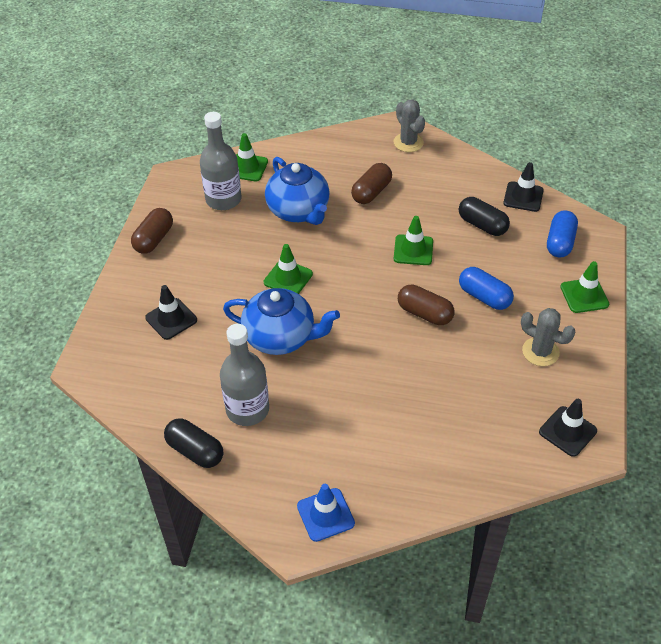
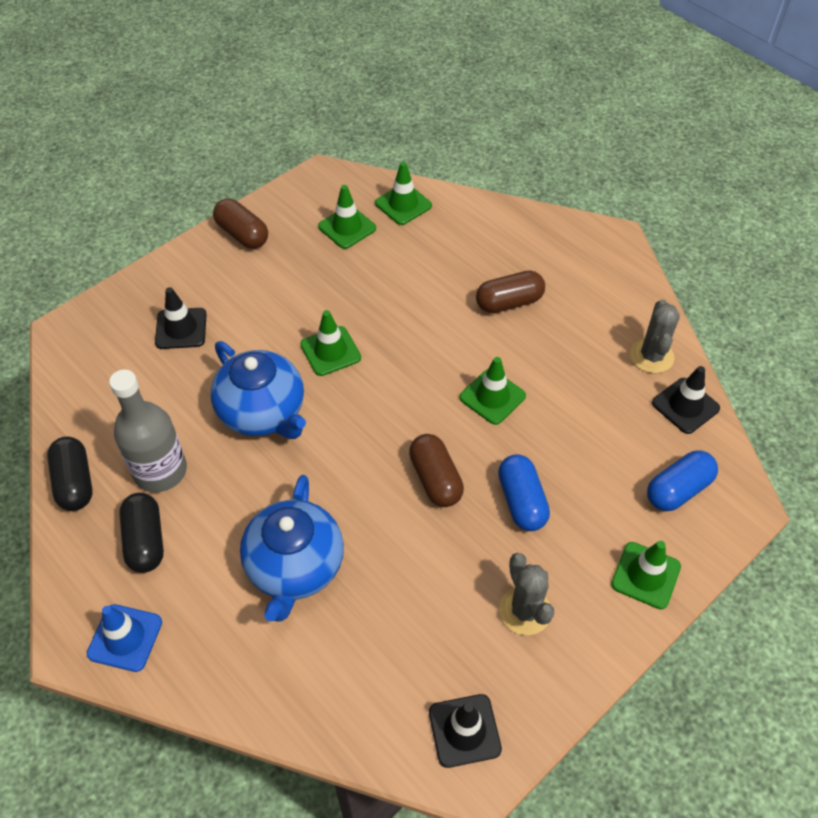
camera: 35 degrees right, 5 degrees up
(154, 239) = (242, 234): brown capsule -> brown capsule turned 75 degrees clockwise
(223, 199) = (347, 227): grey bottle -> green traffic cone
(299, 211) = (411, 281): blue teapot -> blue teapot (295, 567)
(408, 142) = (606, 265): grey cactus -> grey cactus (651, 356)
(482, 225) = (601, 412): black capsule -> black capsule (145, 541)

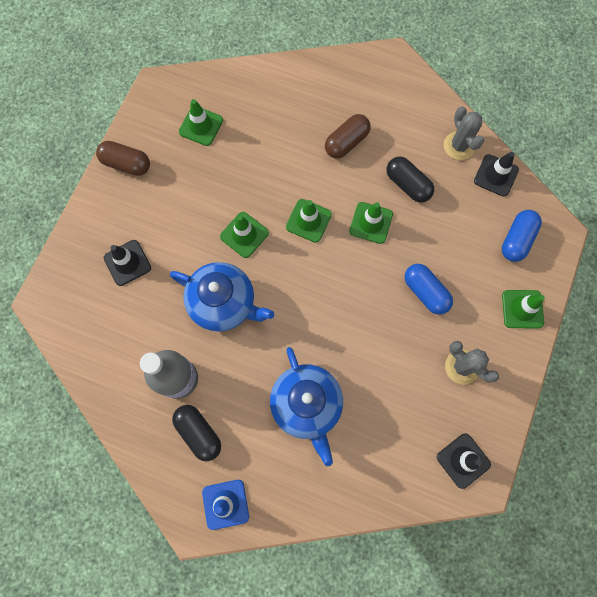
camera: 25 degrees left, 20 degrees up
(75, 482) = (124, 414): black capsule -> black capsule (407, 185)
(403, 204) = (231, 89): green traffic cone -> green traffic cone (308, 221)
(435, 479) = (364, 301): brown capsule -> none

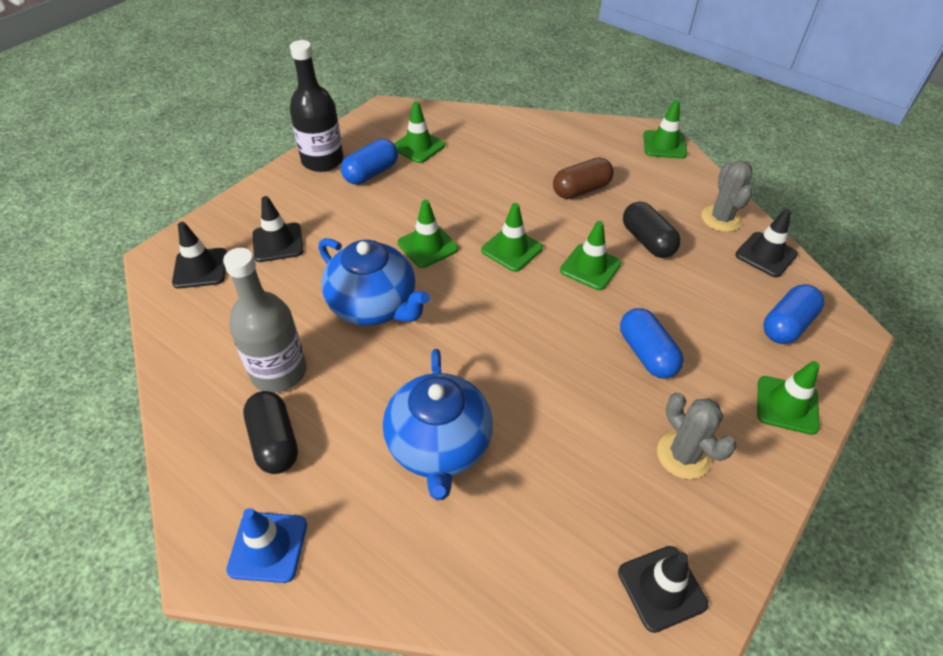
camera: 15 degrees right, 25 degrees down
(79, 304) = (200, 268): none -> black traffic cone
(126, 164) = (322, 160): brown capsule -> black bottle
(172, 168) = (371, 173): none -> blue capsule
(402, 71) = (664, 145): none -> green traffic cone

